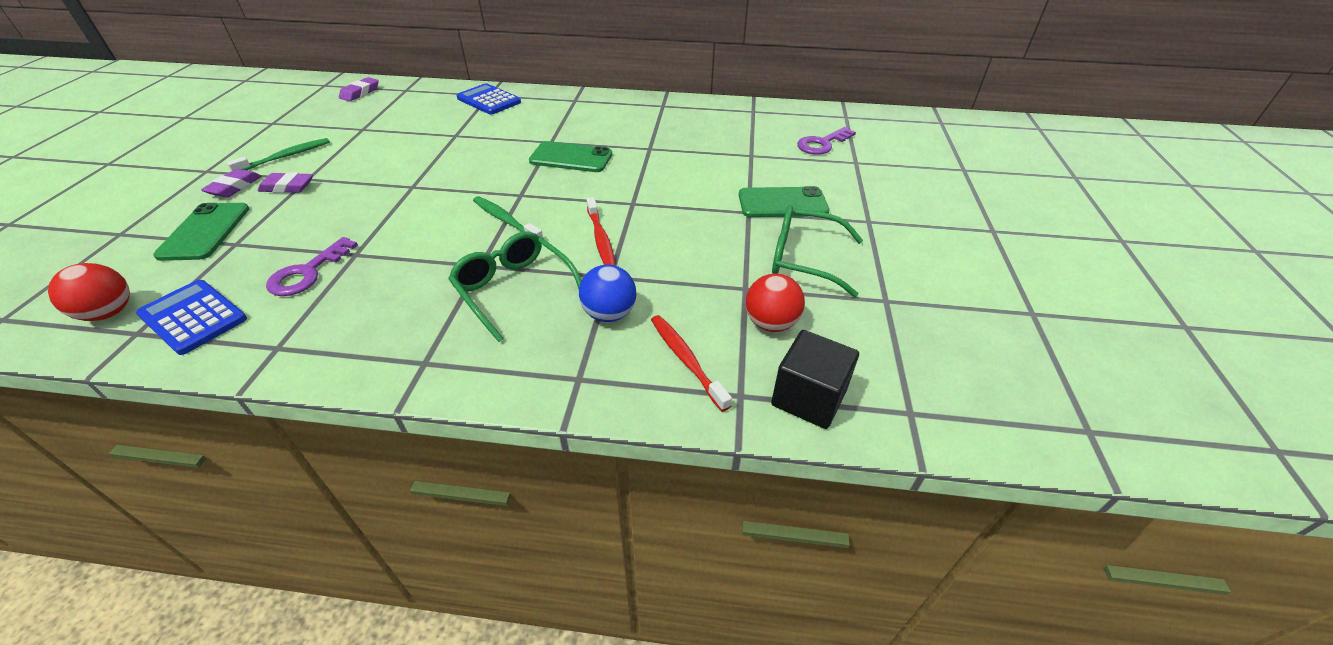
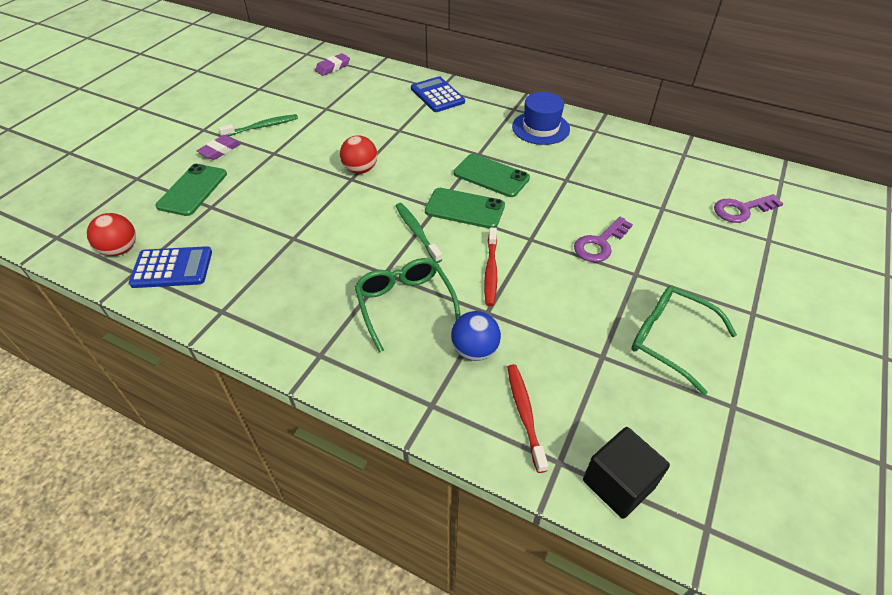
camera: 20 degrees right, 5 degrees up
(193, 317) = (172, 268): blue calculator -> blue calculator turned 120 degrees clockwise
(287, 187) = (257, 159): purple eraser -> none
(307, 273) = (255, 248): purple key -> purple key (599, 244)
(608, 111) = (540, 128): none -> blue hat
(771, 323) = (612, 399): red ball -> red ball (360, 169)
(782, 203) = (673, 272): green phone -> green phone (464, 209)

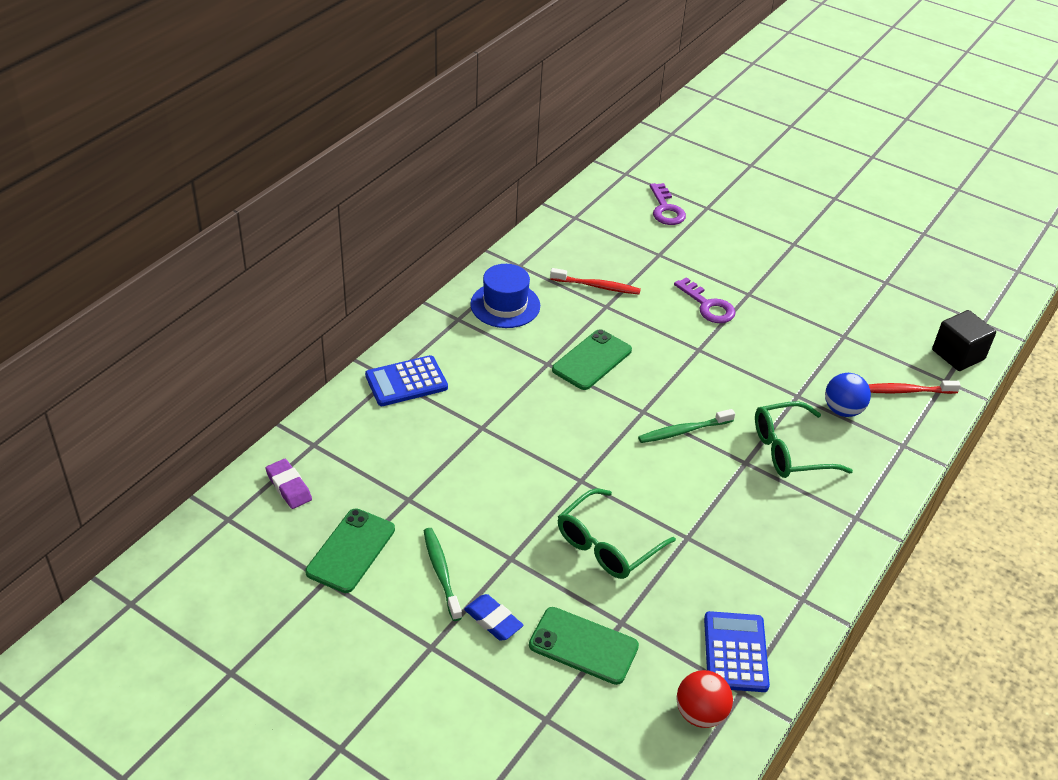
camera: 85 degrees left, 5 degrees down
(220, 150) = (493, 620): purple eraser -> blue eraser
(360, 169) = (563, 470): red ball -> none
(464, 209) = (647, 389): green phone -> green phone (351, 551)
(491, 271) = (744, 384): red toothbrush -> red toothbrush (597, 286)
(671, 340) = (824, 294): green glasses -> green glasses (608, 544)

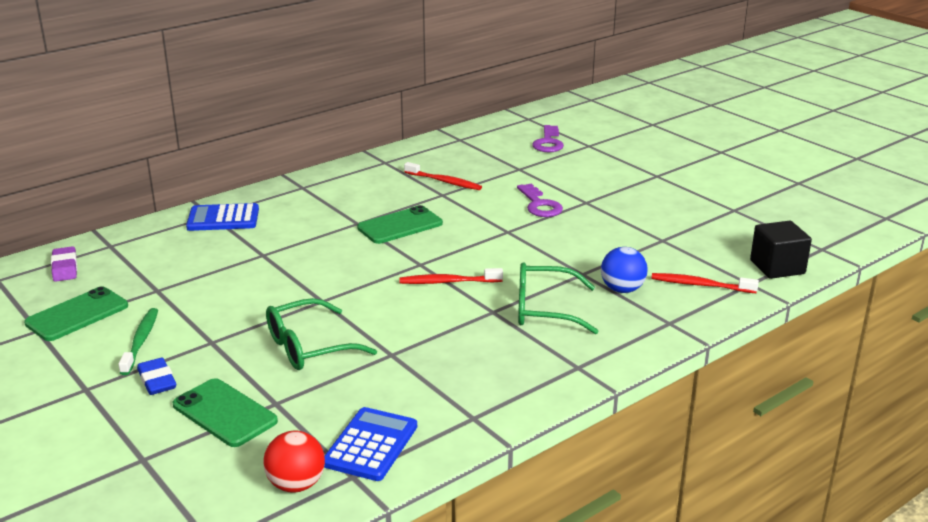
camera: 20 degrees right, 15 degrees down
(505, 305) = (351, 183): blue hat -> none
(683, 431) = (448, 282): green toothbrush -> red toothbrush

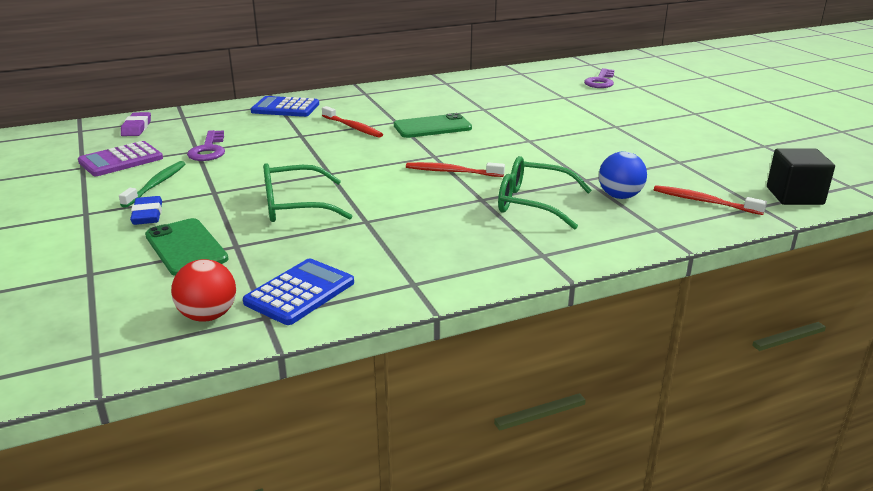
camera: 15 degrees right, 0 degrees up
(77, 315) = (121, 160): green phone -> purple calculator
(444, 181) = (490, 100): red toothbrush -> red toothbrush (353, 127)
(540, 205) = (570, 124): purple key -> purple key (208, 150)

